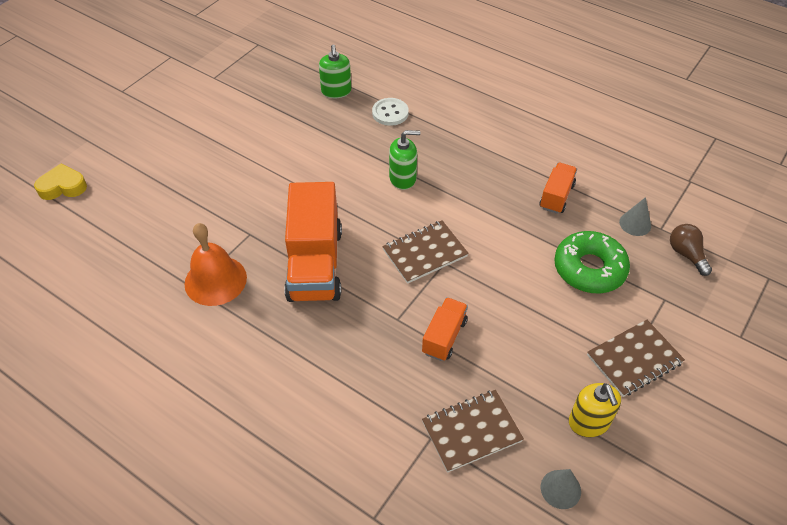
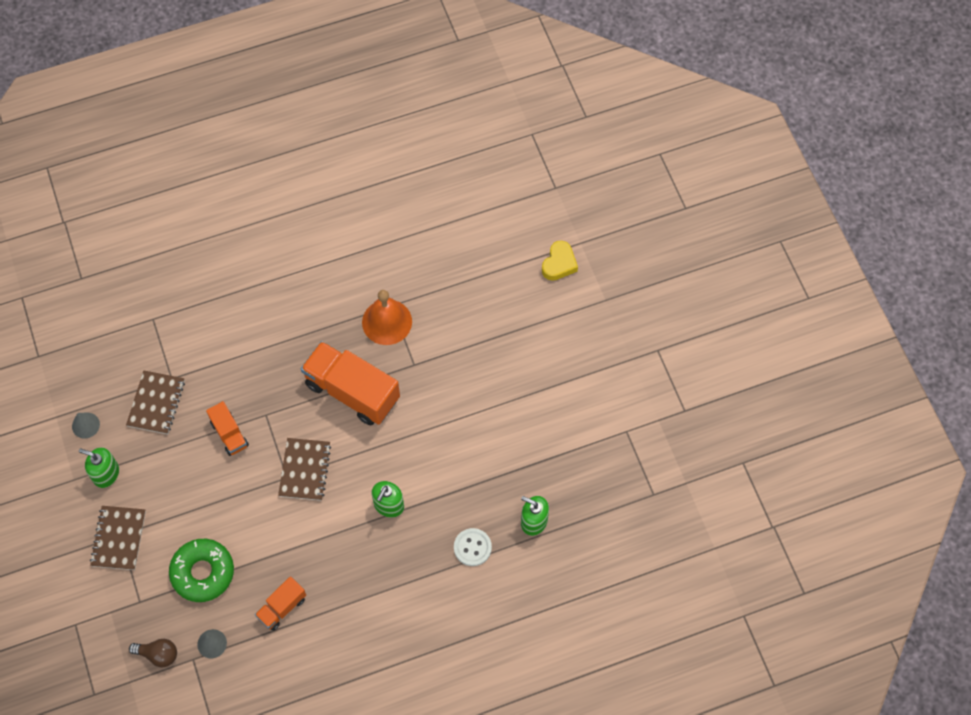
camera: 125 degrees right, 15 degrees up
(556, 196) = (282, 607): orange truck -> orange truck turned 75 degrees clockwise
(589, 422) = (106, 474): yellow soap dispenser -> green soap dispenser

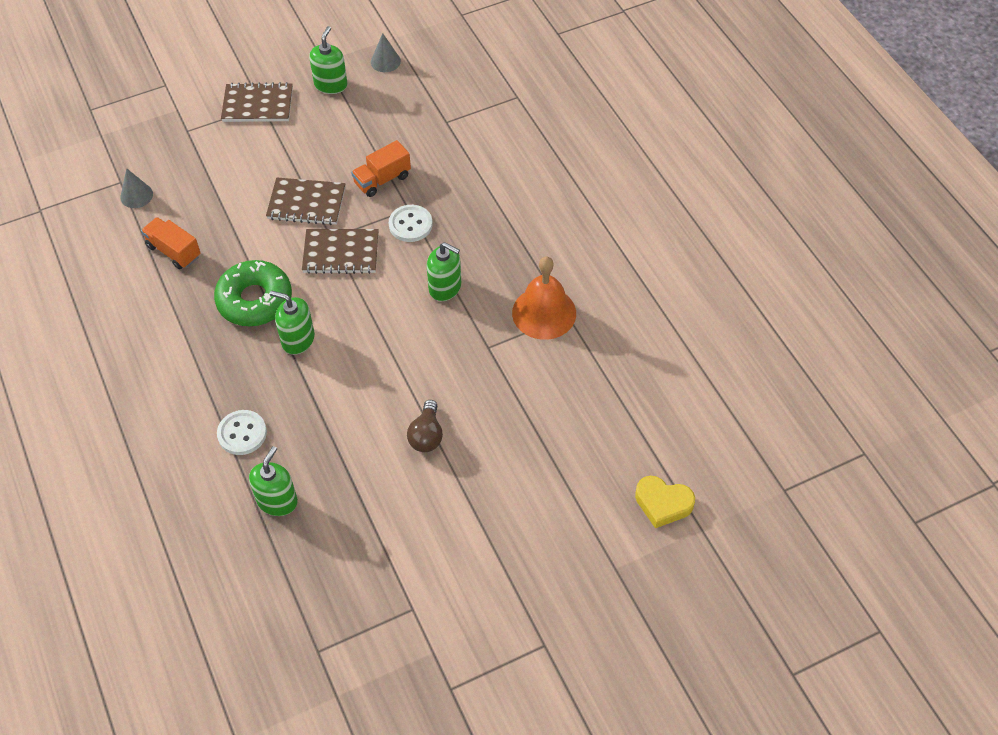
camera: 85 degrees right, 10 degrees down
(156, 403) = (415, 113): brown notebook -> brown notebook (306, 203)
(158, 654) = (128, 153): brown light bulb -> brown light bulb (426, 435)
(203, 572) = (217, 177): green donut -> green donut (255, 300)
(283, 414) = (410, 224): none -> white button
(352, 391) = (445, 287): orange truck -> green soap dispenser

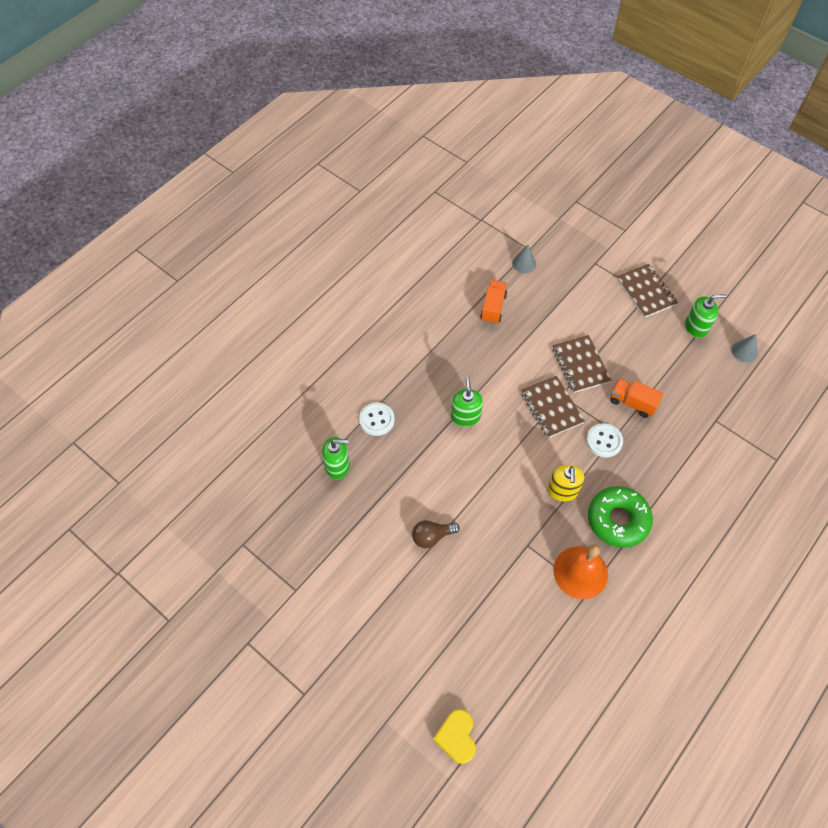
camera: 65 degrees right, 5 degrees up
(255, 300) = (482, 374): green donut -> green donut (618, 520)
(445, 287) = (562, 491): green soap dispenser -> yellow soap dispenser

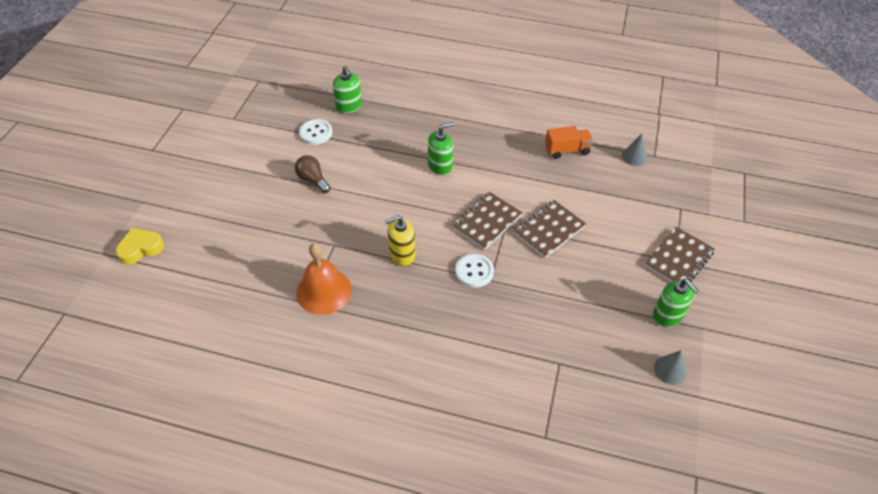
camera: 65 degrees right, 10 degrees down
(377, 420) = (403, 114): white button -> white button (316, 133)
(618, 520) = (393, 306): green donut -> none
(632, 403) = (533, 283): orange truck -> none

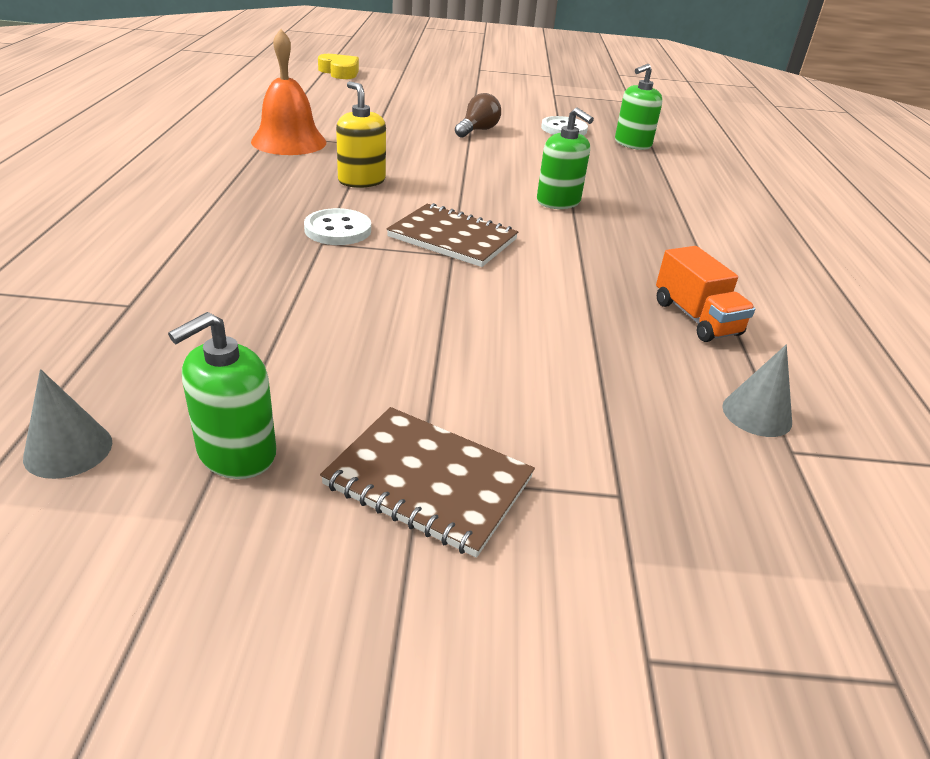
camera: 75 degrees right, 15 degrees down
(549, 230) = (457, 296): brown notebook -> none

